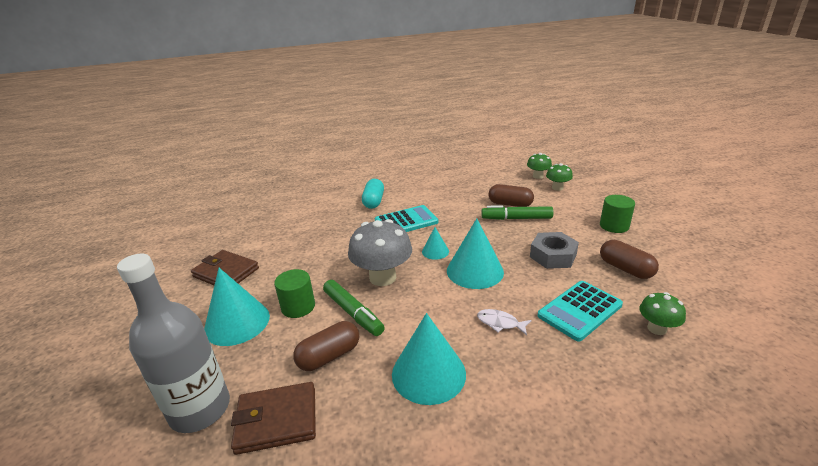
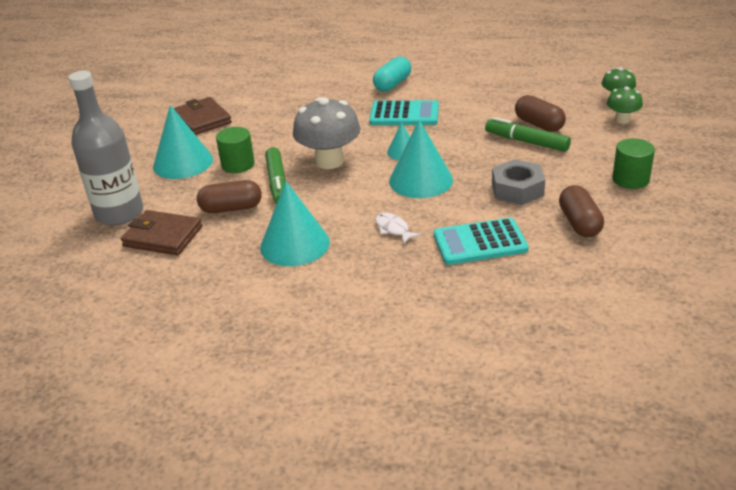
camera: 30 degrees right, 5 degrees up
(656, 328) = (535, 279): green mushroom -> none

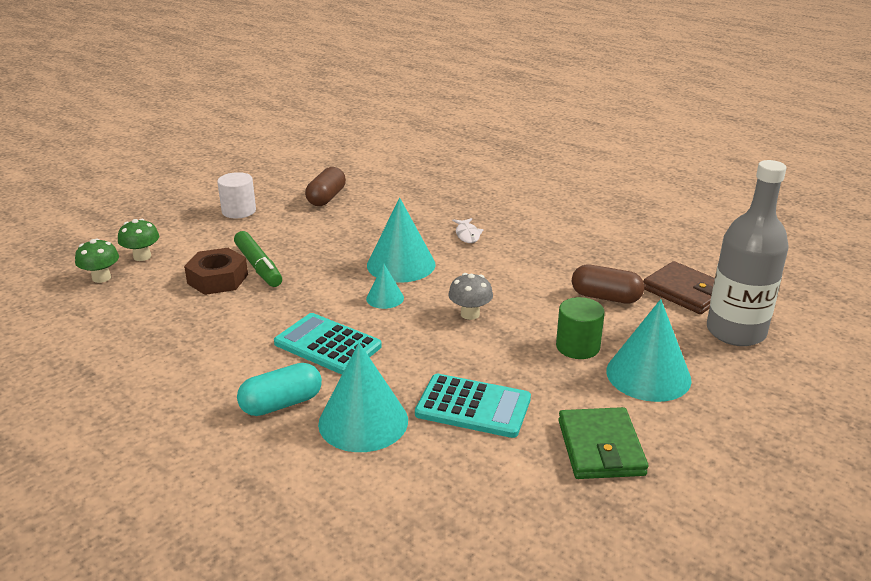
camera: 155 degrees left, 5 degrees down
(202, 119) = (600, 448): brown wallet -> green wallet
(277, 182) = (543, 309): green marker -> none
(294, 244) = (560, 248): turquoise cone -> turquoise cone (363, 421)
(329, 161) = (470, 314): grey mushroom -> grey mushroom, size x0.54
(480, 242) = (412, 208): turquoise calculator -> turquoise calculator (473, 406)
(517, 189) = (332, 231): grey nut -> none
(539, 124) = (218, 279): brown capsule -> brown nut
(630, 179) = (239, 211): green cylinder -> white cylinder

